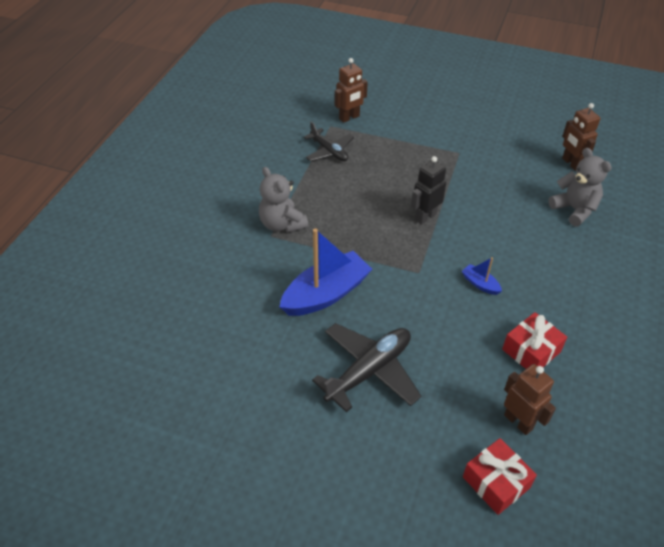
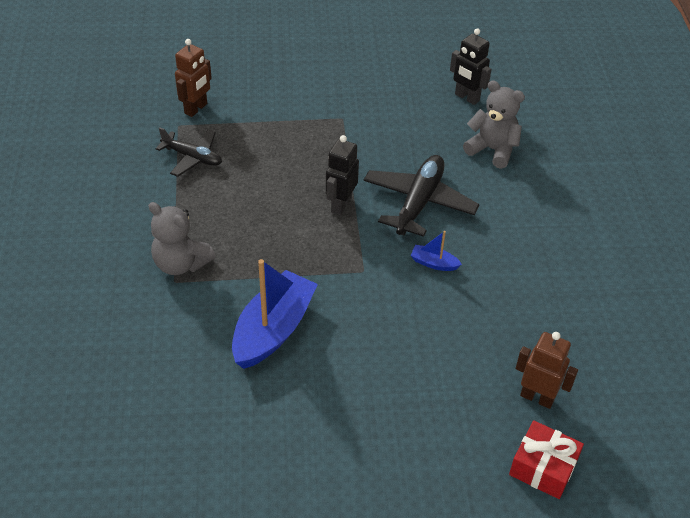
camera: 25 degrees left, 0 degrees up
(369, 371) = (362, 399): black plane -> black plane (419, 202)
(531, 350) = (516, 318): red gift -> none
(571, 163) = (466, 97): brown robot -> black robot

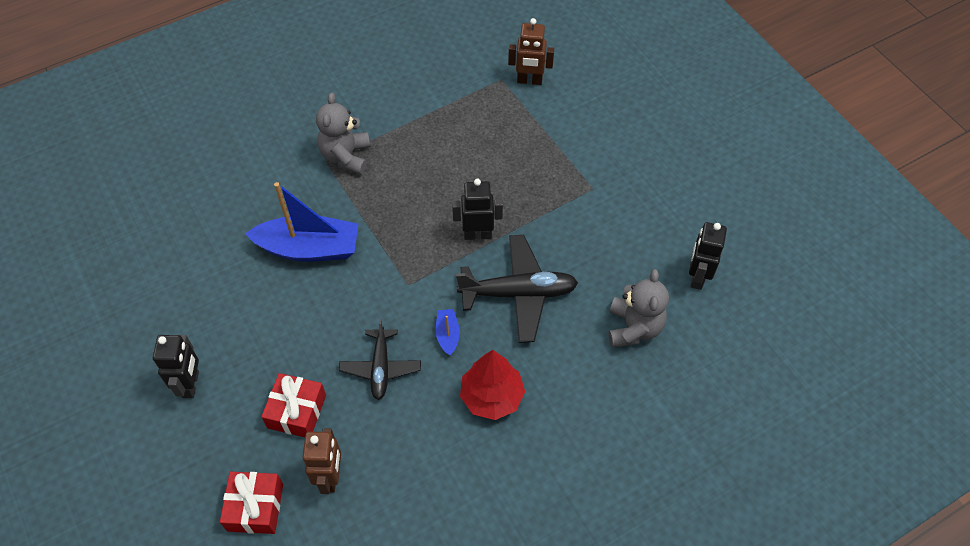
camera: 65 degrees right, 10 degrees up
(192, 157) = (468, 107): black plane -> black plane (380, 368)
(377, 482) = (191, 384): none -> black robot
(455, 401) = (296, 411): none -> red gift
(511, 257) = (492, 396): none -> red tree

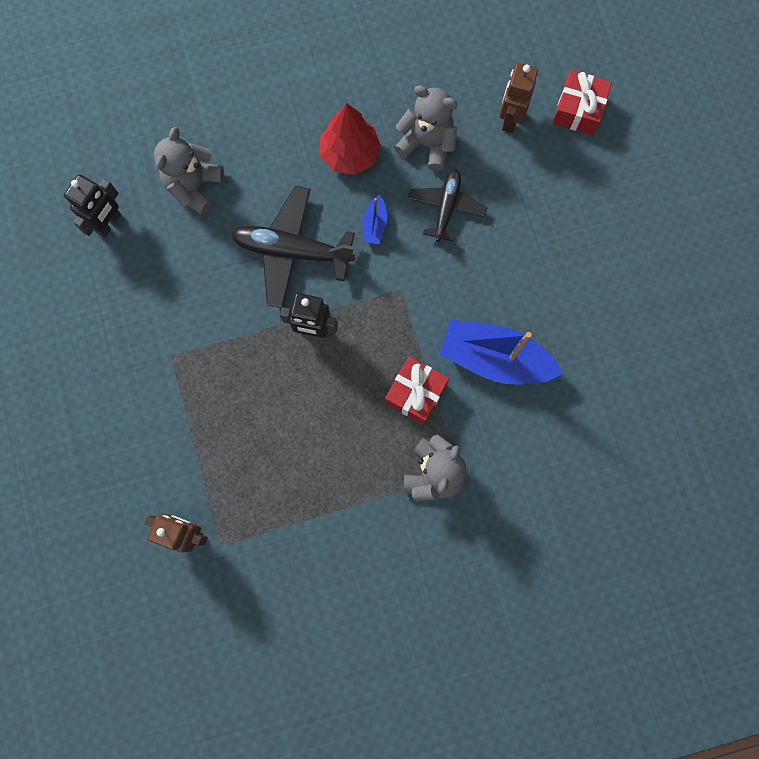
camera: 165 degrees left, 20 degrees up
(191, 384) = (628, 236): black robot -> none
(296, 411) = (532, 185): red gift -> red gift (416, 393)
(414, 427) = (427, 144): none -> grey teddy bear

